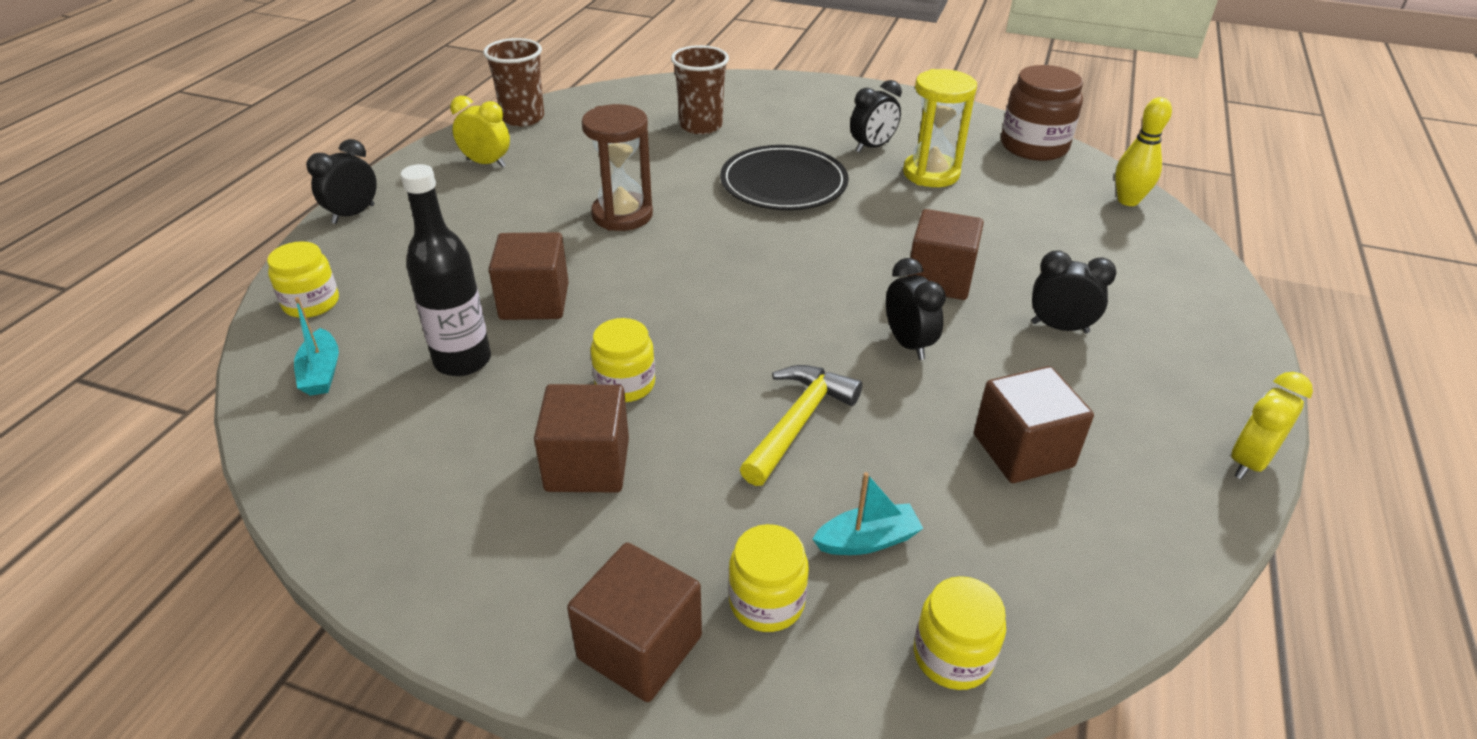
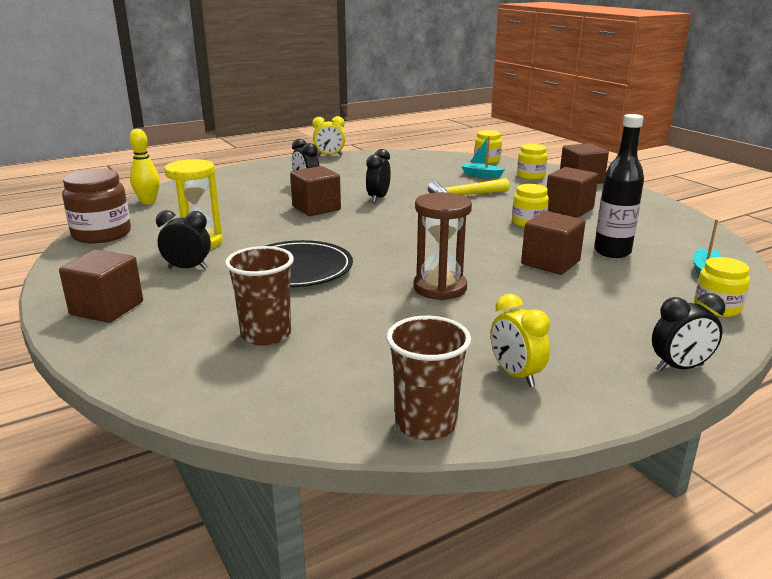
camera: 140 degrees left, 15 degrees down
(1023, 450) = (394, 173): brown cube -> brown cube (107, 308)

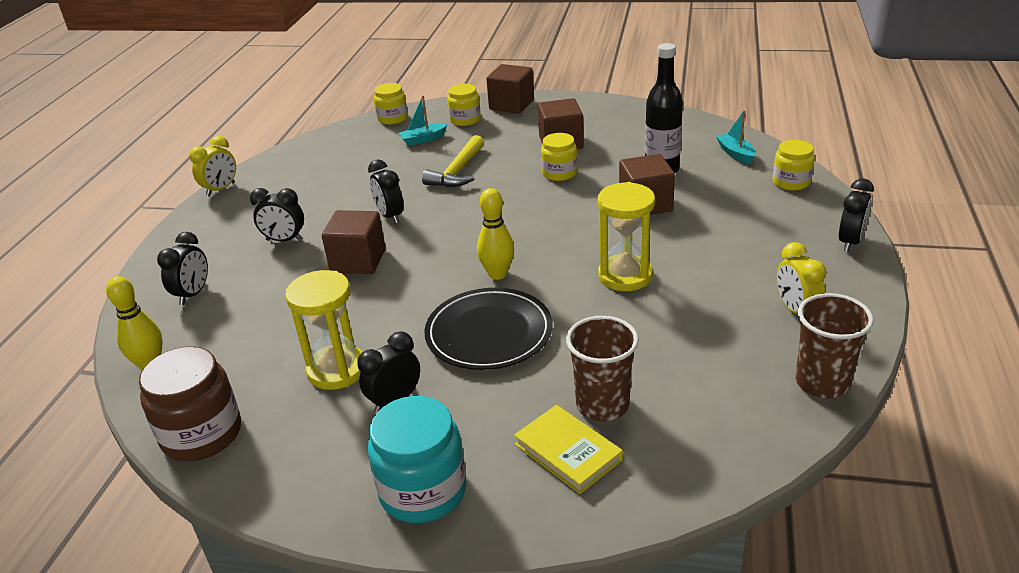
camera: 45 degrees left, 10 degrees up
(107, 308) = (423, 491): brown cube -> turquoise jar
(196, 341) = (568, 452): none -> yellow book
(222, 187) = (193, 294): none -> black clock
(368, 248) = (497, 274): none -> yellow bowling pin
(440, 288) = (625, 276): brown hourglass -> yellow hourglass
(515, 375) = (795, 311): yellow clock -> yellow clock turned 60 degrees clockwise

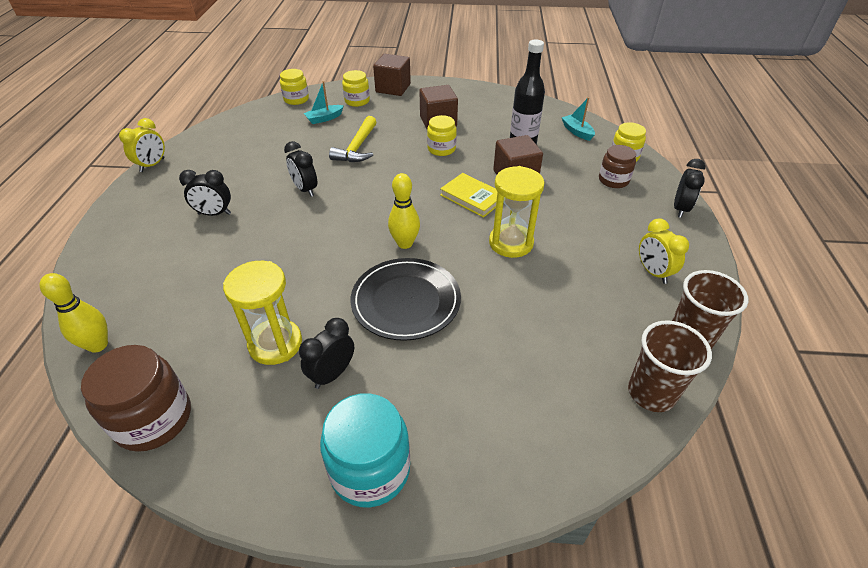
camera: 10 degrees left, 10 degrees up
(193, 294) = (134, 269): black clock -> none
(358, 261) = (282, 233): brown cube -> none
(568, 452) = (493, 420): yellow book -> yellow book (472, 197)
(602, 405) = (514, 369): brown cup -> brown cup (651, 393)
(770, 209) = (613, 180): none -> brown jar

